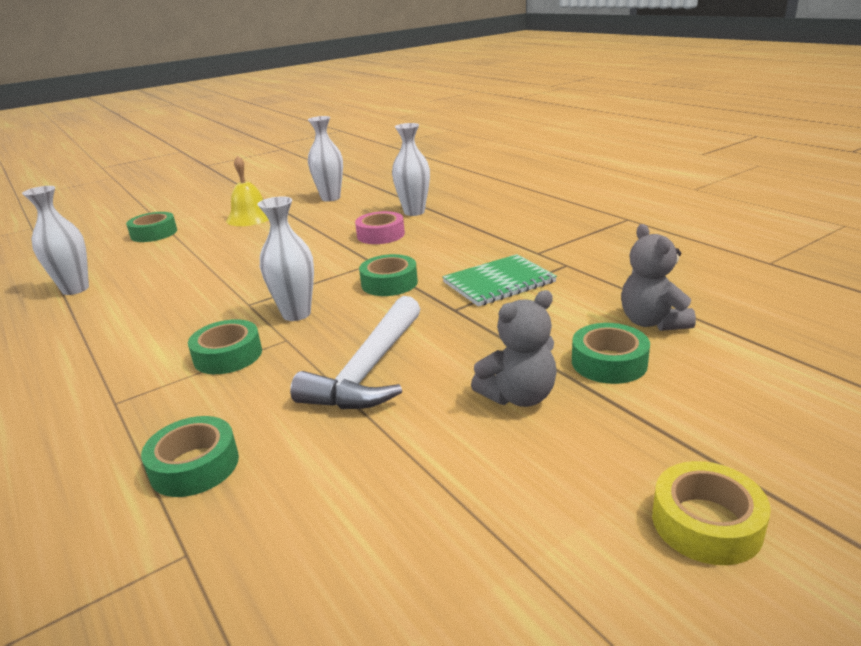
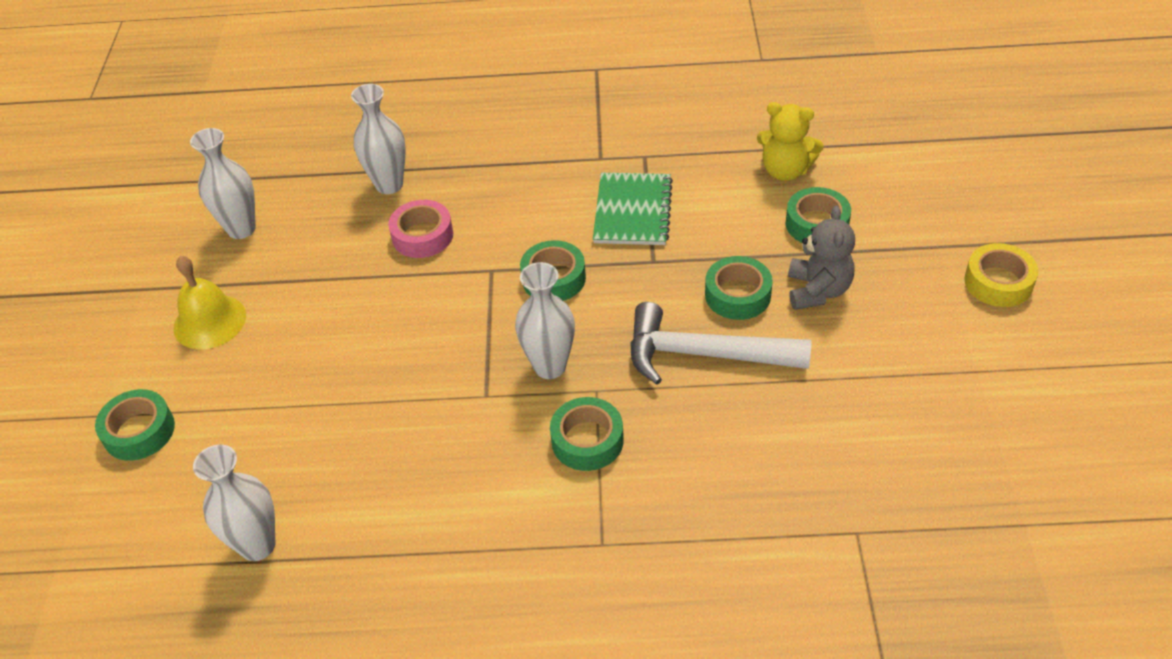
camera: 55 degrees left, 20 degrees up
(194, 466) = (754, 505): green tape -> green tape (737, 295)
(369, 369) = (704, 354): white hammer -> white hammer turned 135 degrees clockwise
(652, 322) = (785, 170): grey teddy bear -> yellow teddy bear

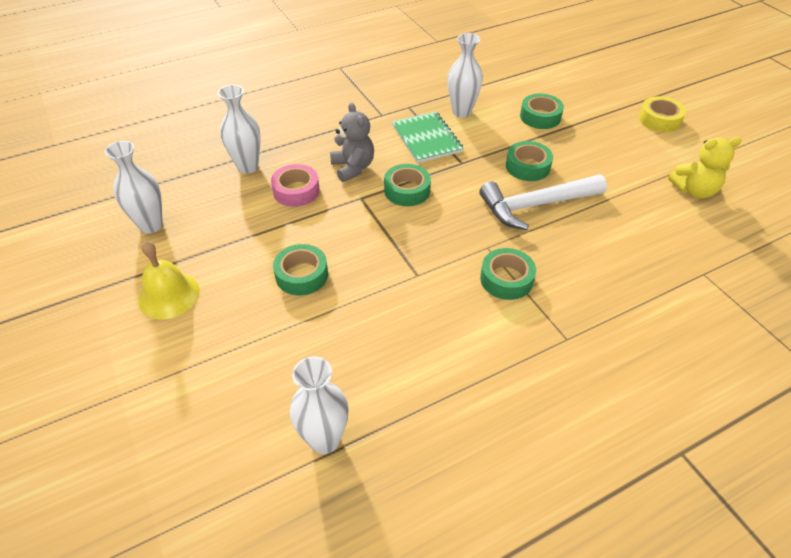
camera: 30 degrees left, 0 degrees up
(139, 431) = (162, 395): green tape -> green tape (301, 275)
(550, 366) = (446, 243): white vase -> white vase (461, 112)
(785, 170) = (499, 94): yellow teddy bear -> yellow teddy bear (694, 190)
(817, 290) = (570, 151): grey teddy bear -> grey teddy bear (353, 168)

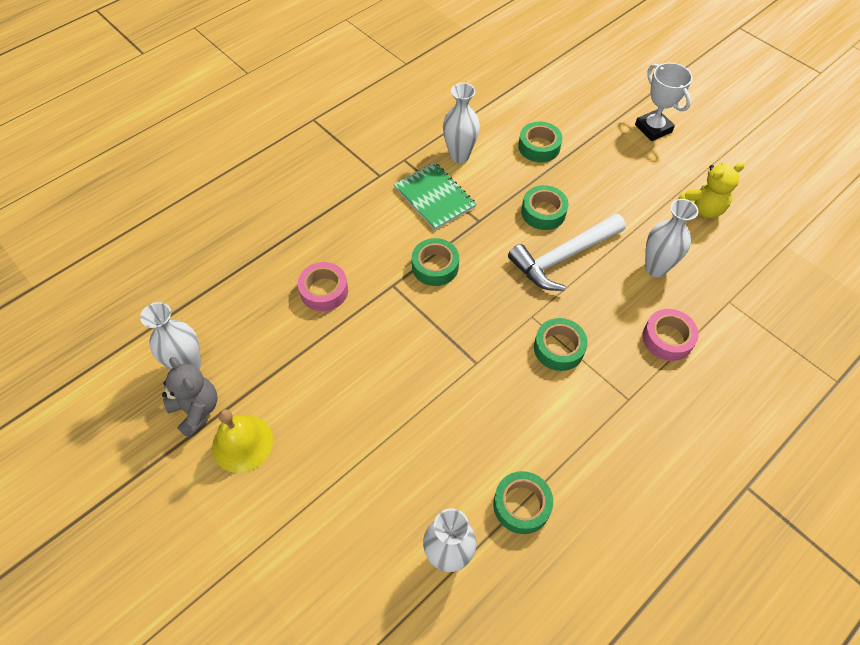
camera: 15 degrees left, 10 degrees up
(248, 167) = (262, 271): white vase -> white vase (655, 268)
(301, 275) = (365, 389): green tape -> green tape (521, 505)
(353, 168) = (372, 249): grey teddy bear -> grey teddy bear (196, 410)
(626, 293) = (667, 339): none -> pink tape
(659, 120) = (653, 128): yellow tape -> white trophy

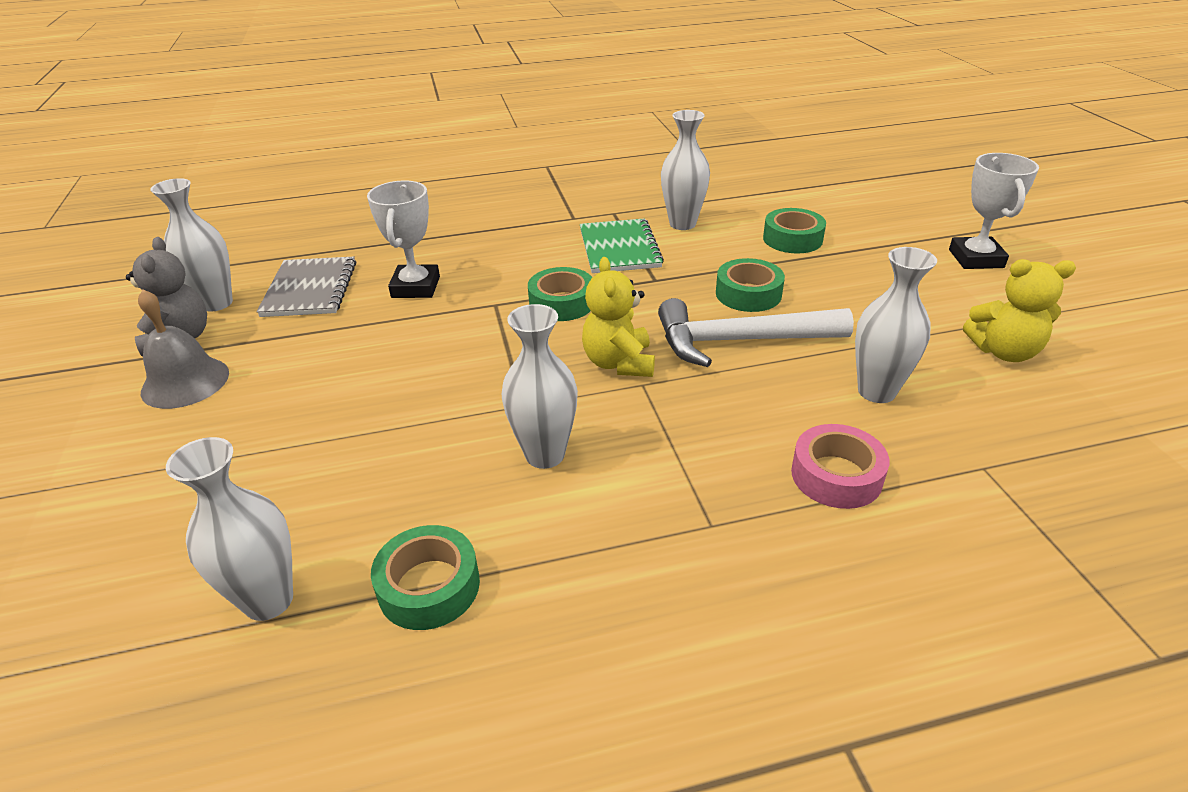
camera: 30 degrees right, 20 degrees down
(242, 443) = (185, 382): yellow bell -> grey bell
(247, 324) = (310, 289): none -> grey notebook
(324, 291) = (416, 287): pink tape -> white trophy
(507, 305) = (619, 363): none -> yellow teddy bear
(515, 393) = (545, 454): none -> white vase
(558, 348) = (651, 428): green tape -> none

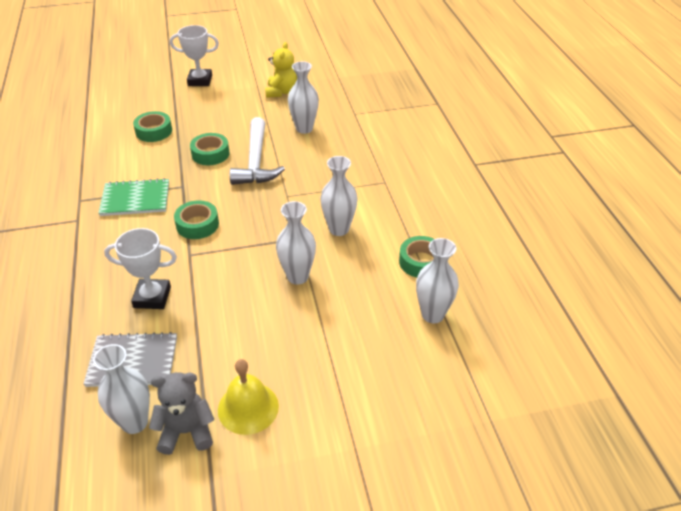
camera: 90 degrees left, 5 degrees up
(185, 382) = (248, 407): grey bell -> yellow bell
(619, 363) = (267, 203): yellow teddy bear -> none
(682, 224) = (113, 170): white vase -> white vase (297, 276)
(836, 475) = (357, 147): pink tape -> none

